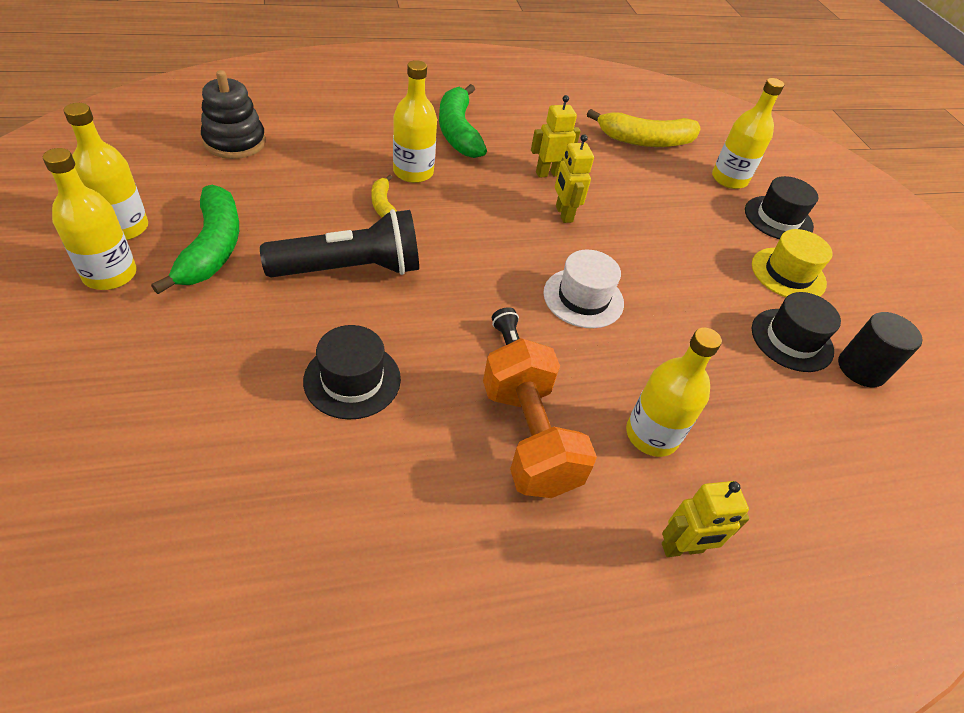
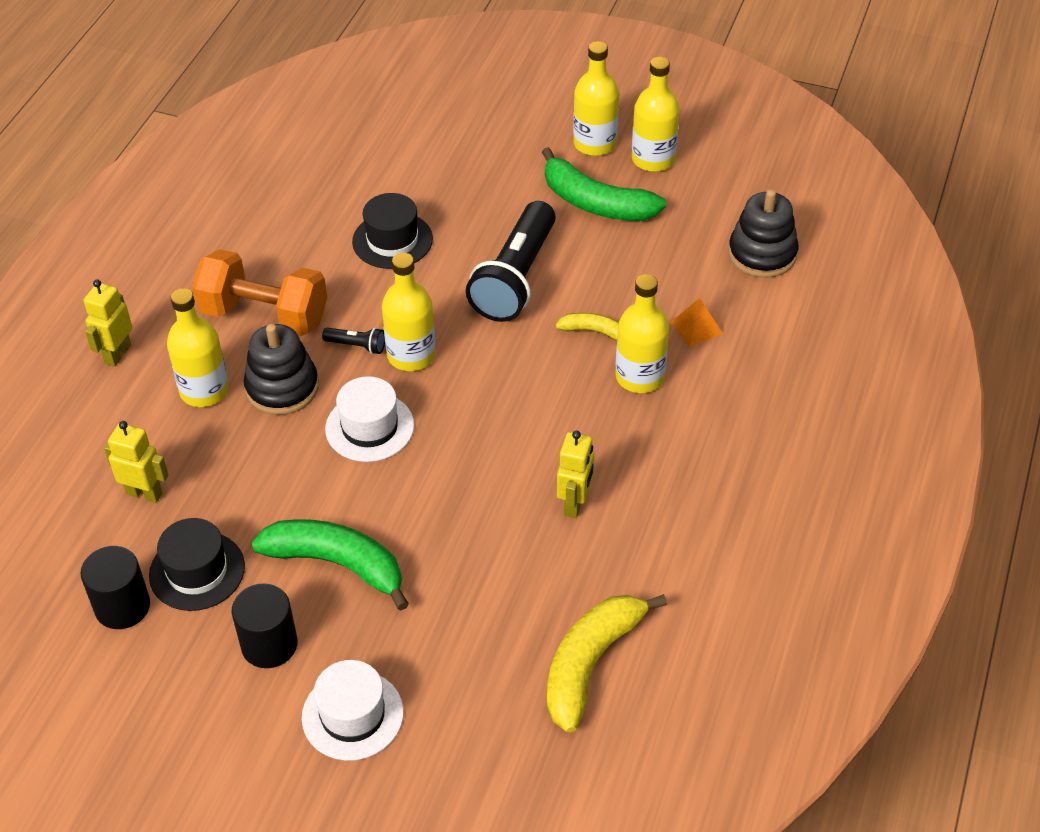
camera: 130 degrees right, 0 degrees up
(342, 157) = (696, 328): none -> orange pyramid
(458, 131) = (704, 452): green banana -> green banana (337, 564)
(563, 214) = (496, 478): yellow robot -> yellow robot (144, 493)
(597, 375) = (282, 387): none -> black stacking toy
(729, 179) = (456, 715): yellow bottle -> yellow bottle (411, 355)
(778, 218) = (352, 715): black hat -> white hat
(788, 274) = (269, 644): yellow hat -> black cylinder

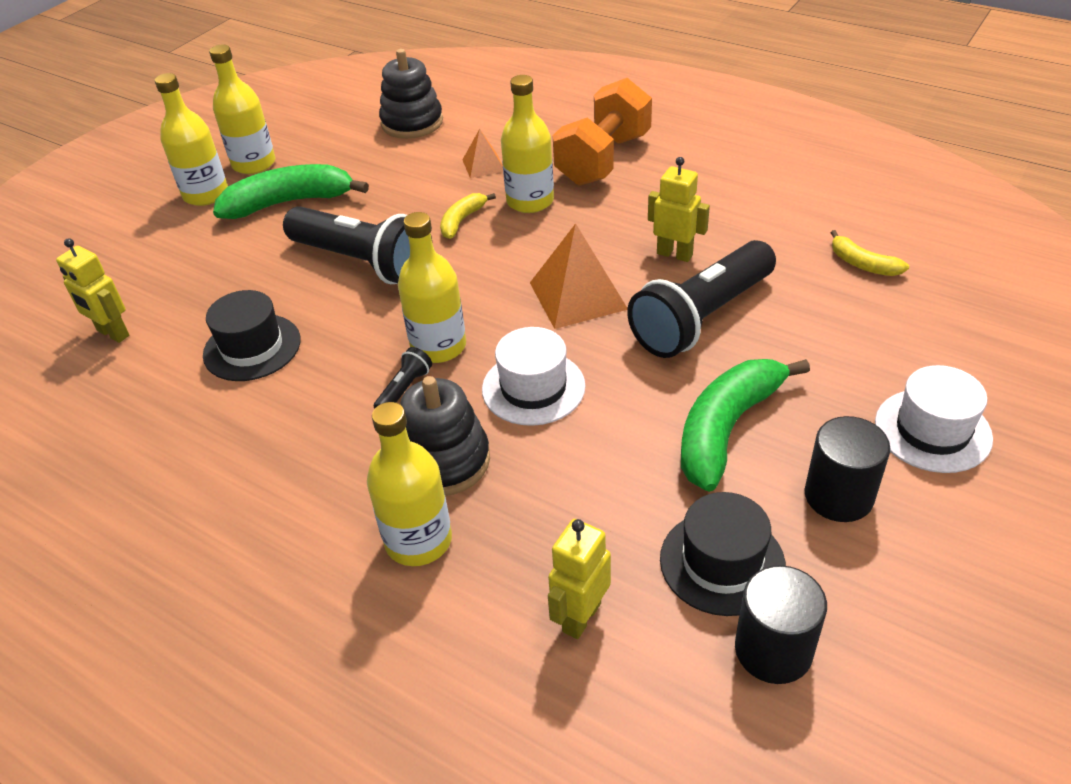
camera: 75 degrees left, 5 degrees down
(117, 354) = (306, 644): yellow robot -> yellow robot (113, 333)
(264, 315) = (313, 471): orange dumbbell -> orange dumbbell (603, 159)
(480, 534) = (701, 318): none -> black flashlight
(496, 438) = (578, 295): none -> orange pyramid
(590, 663) = (862, 264): yellow banana -> yellow banana, size x0.52
(596, 203) = (289, 202): green banana -> green banana turned 150 degrees counterclockwise

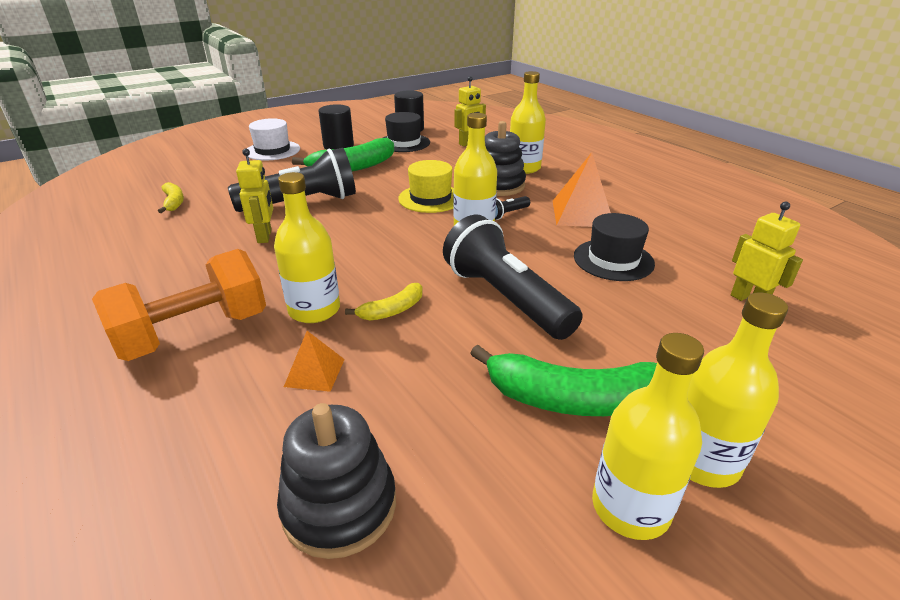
camera: 160 degrees left, 10 degrees down
(533, 388) = (430, 198): white hat -> yellow hat
(578, 295) = (358, 231): orange pyramid -> orange pyramid (582, 213)
(674, 254) = (265, 236): yellow robot -> yellow robot turned 150 degrees counterclockwise

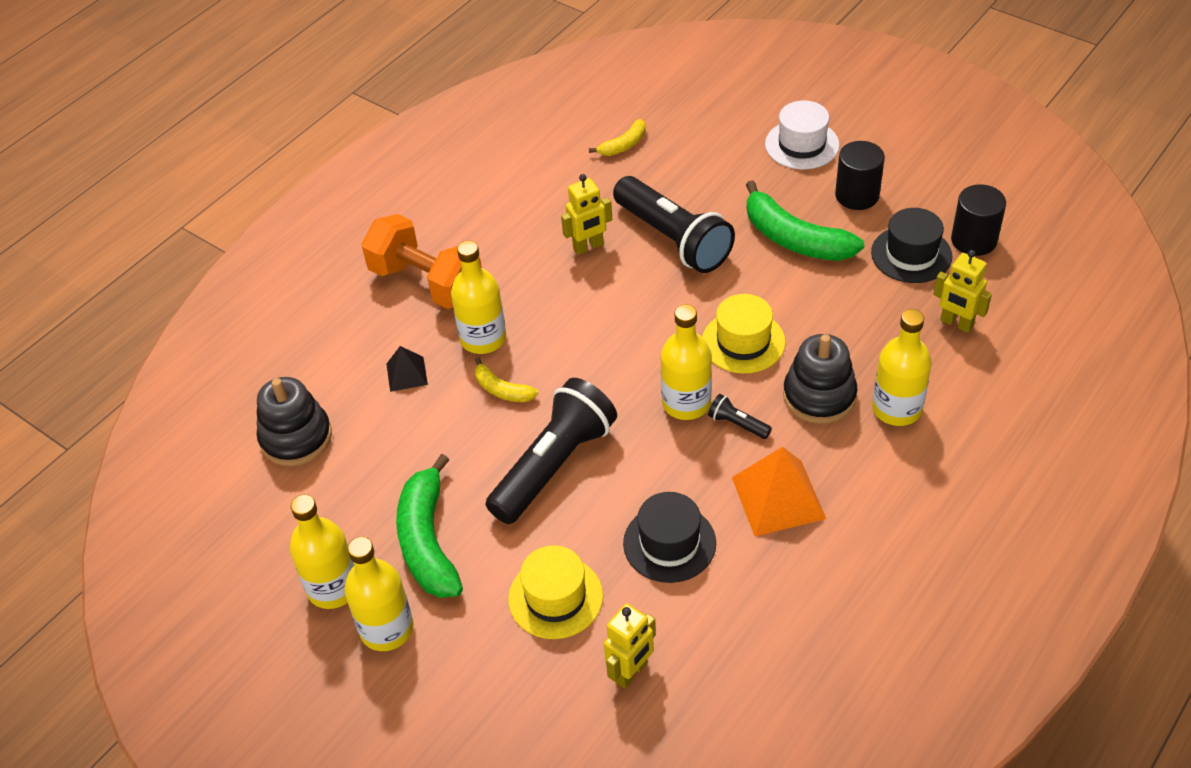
camera: 75 degrees right, 15 degrees up
(315, 372) = (407, 374): orange pyramid -> black pyramid
(664, 325) = (555, 597): none -> yellow hat

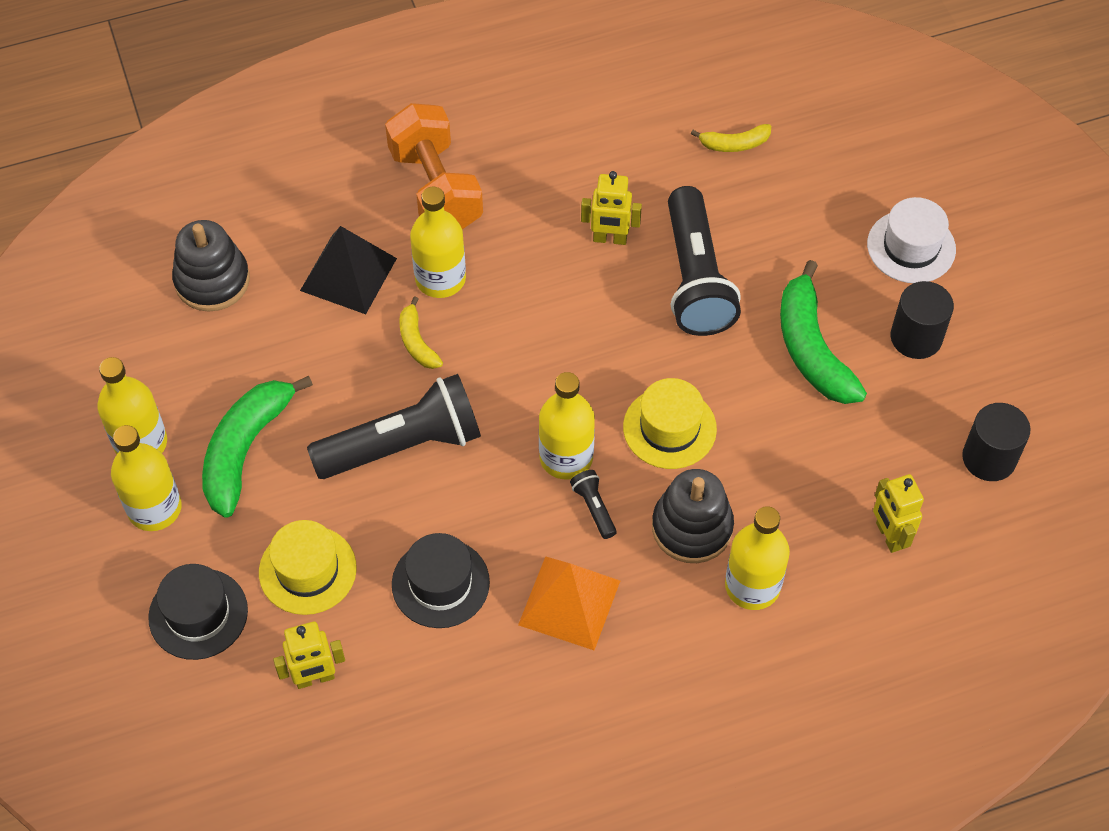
camera: 30 degrees right, 10 degrees up
(407, 374) = (348, 274): black pyramid -> black pyramid, size x1.80
(911, 254) = (911, 435): black hat -> black hat (198, 614)

